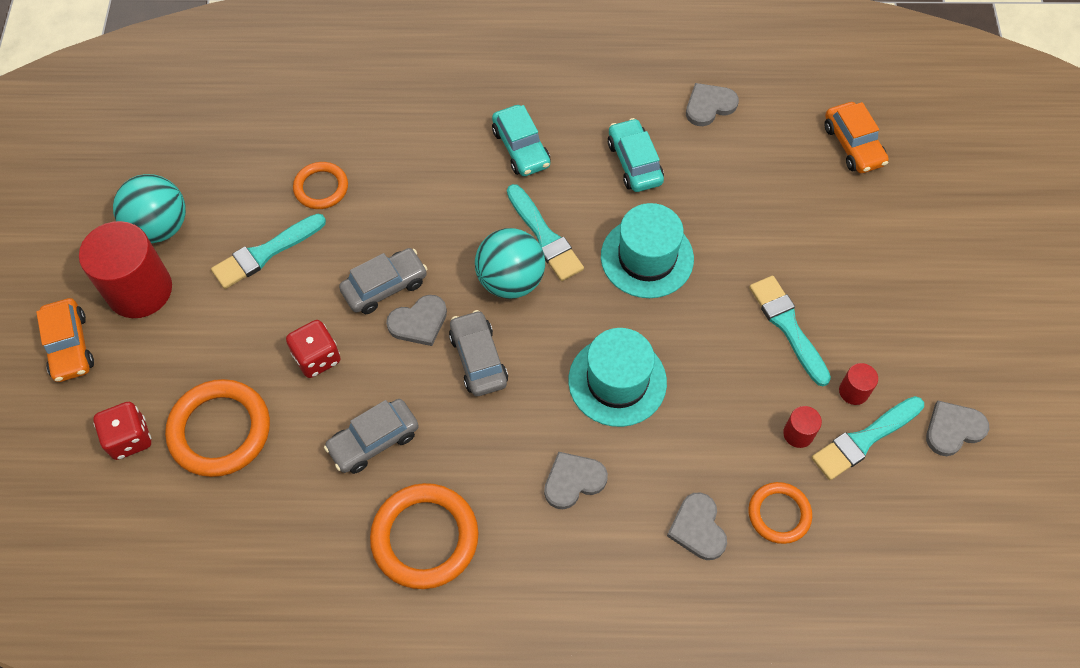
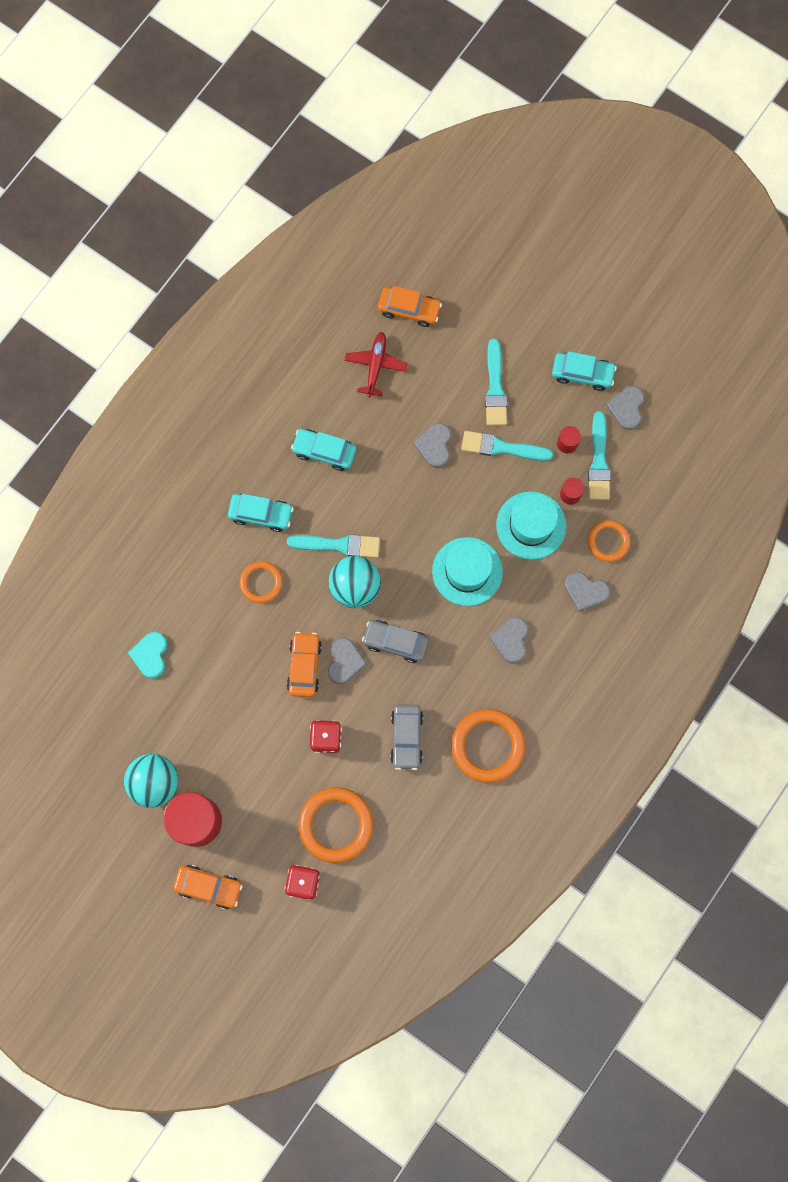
camera: 55 degrees left, 15 degrees up
(265, 253) = (225, 726): turquoise brush -> turquoise brush (495, 388)
(297, 143) = (150, 655): none -> turquoise heart
(321, 188) = (199, 661): orange ring -> orange ring (261, 582)
(385, 286) = (304, 666): grey car -> orange car
(647, 257) = (398, 494): turquoise hat -> turquoise hat (531, 525)
(709, 106) = (315, 373): grey heart -> grey heart (434, 445)
(766, 152) = (375, 366): none -> red plane
(946, 355) = (582, 374): none -> turquoise car

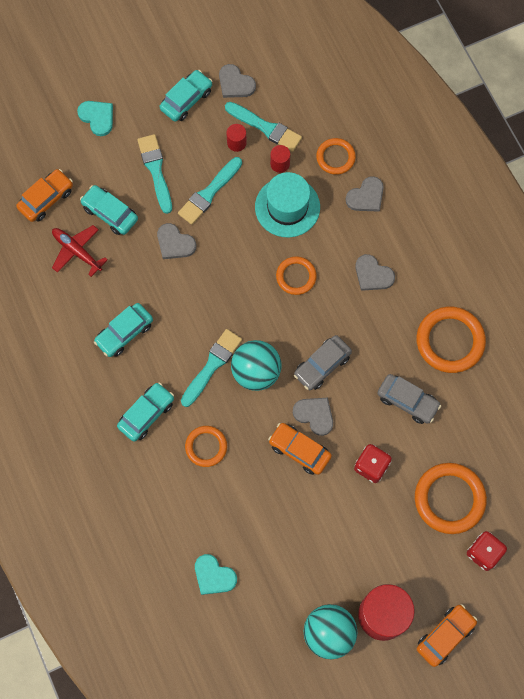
camera: 60 degrees left, 5 degrees down
(429, 372) = (110, 213): none -> turquoise car
(467, 571) = (296, 276): turquoise hat -> orange ring
(495, 388) = (156, 170): turquoise brush -> turquoise brush turned 135 degrees counterclockwise
(515, 306) = (97, 117): none -> turquoise heart

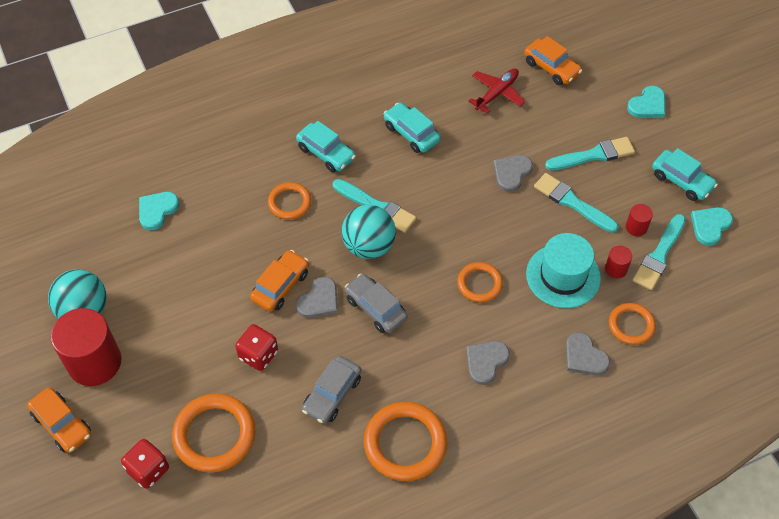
camera: 90 degrees right, 15 degrees down
(110, 213) = (540, 118): turquoise car -> none
(235, 83) = (710, 226): grey heart -> turquoise heart

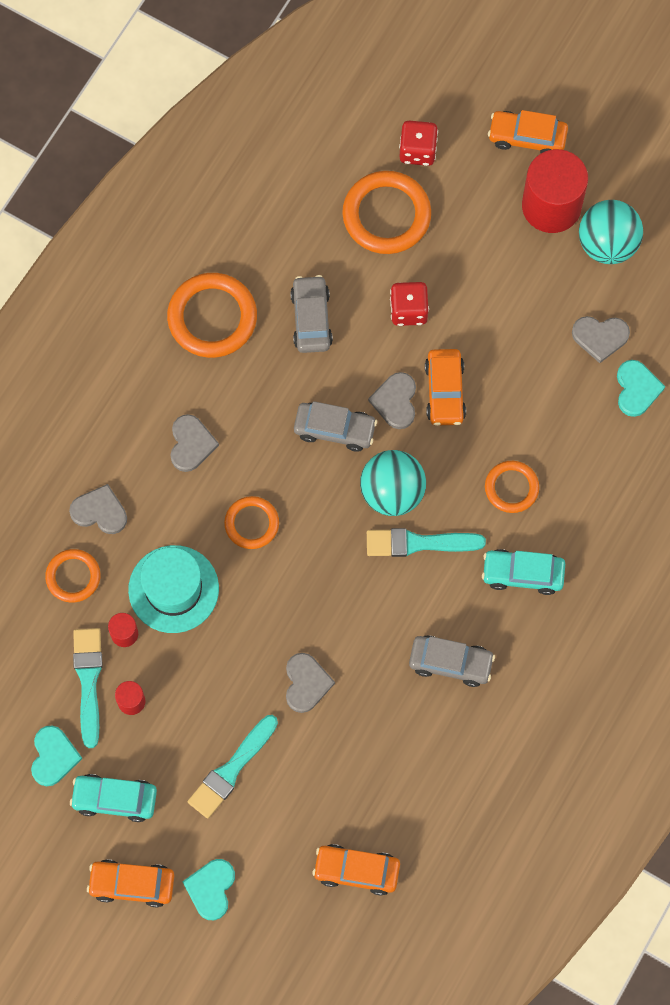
camera: 145 degrees right, 15 degrees up
(148, 255) = (600, 337): none -> grey heart
(411, 133) = (450, 663): turquoise car -> grey car
(497, 93) = (394, 786): red plane -> none
(572, 202) = (217, 688): turquoise brush -> none
(697, 132) = (132, 884): none -> orange car

